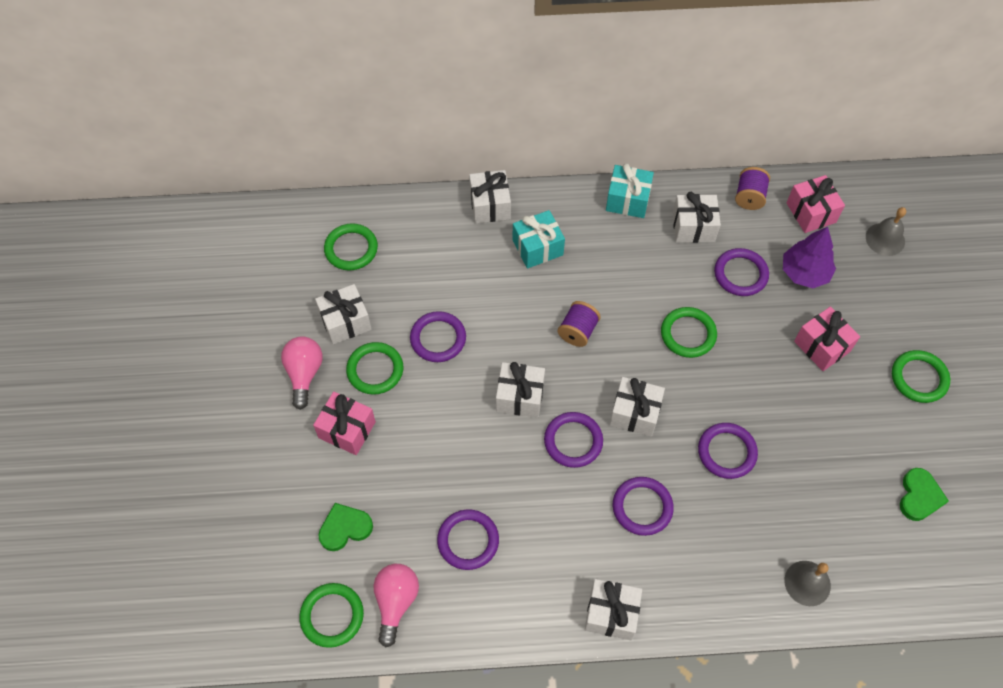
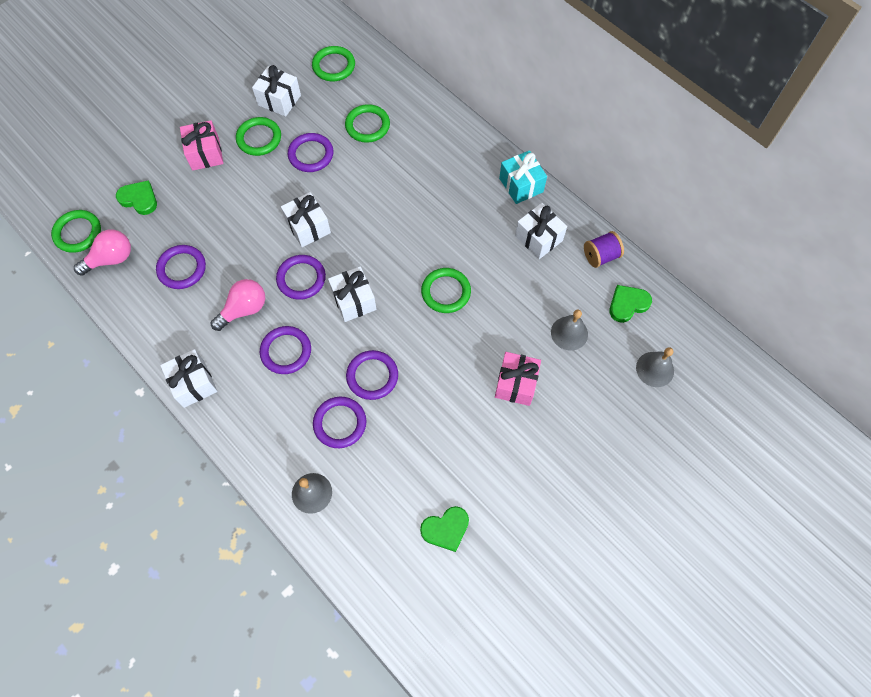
camera: 50 degrees right, 5 degrees up
(304, 374) = (225, 106): pink light bulb -> pink light bulb (244, 309)
(490, 205) = (438, 112): white gift -> none
(537, 247) = (431, 160): turquoise gift -> none
(578, 331) = (387, 226): purple spool -> none
(740, 274) = (527, 293): purple ring -> purple ring (340, 423)
(804, 273) = (569, 333): purple tree -> grey bell
(811, 213) = (627, 304): pink gift -> green heart
(919, 378) = (550, 468): green ring -> green ring (367, 125)

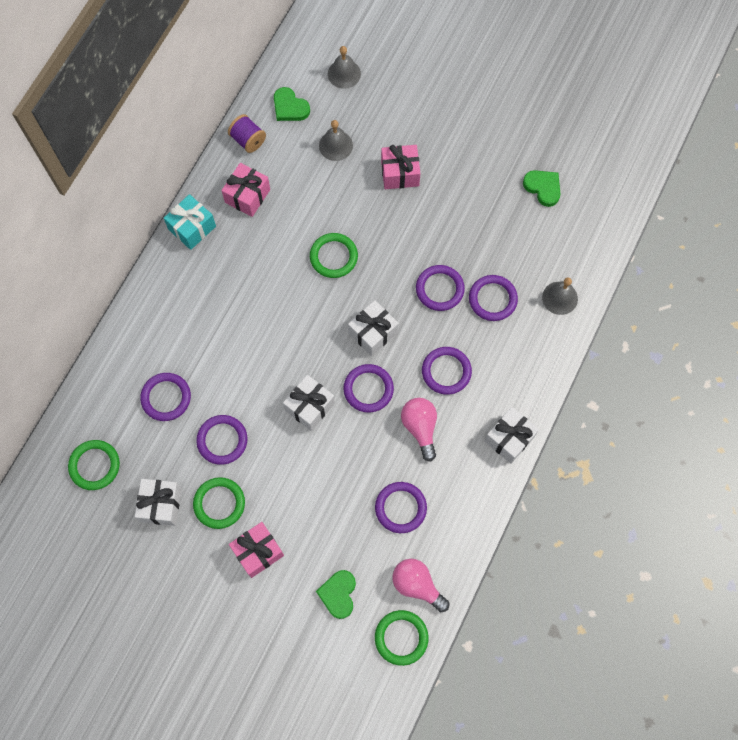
camera: 110 degrees left, 5 degrees up
(244, 309) = (420, 427): pink light bulb -> pink light bulb turned 45 degrees clockwise
(367, 125) = (166, 397): green ring -> purple ring
(538, 238) = (247, 196): white gift -> pink gift

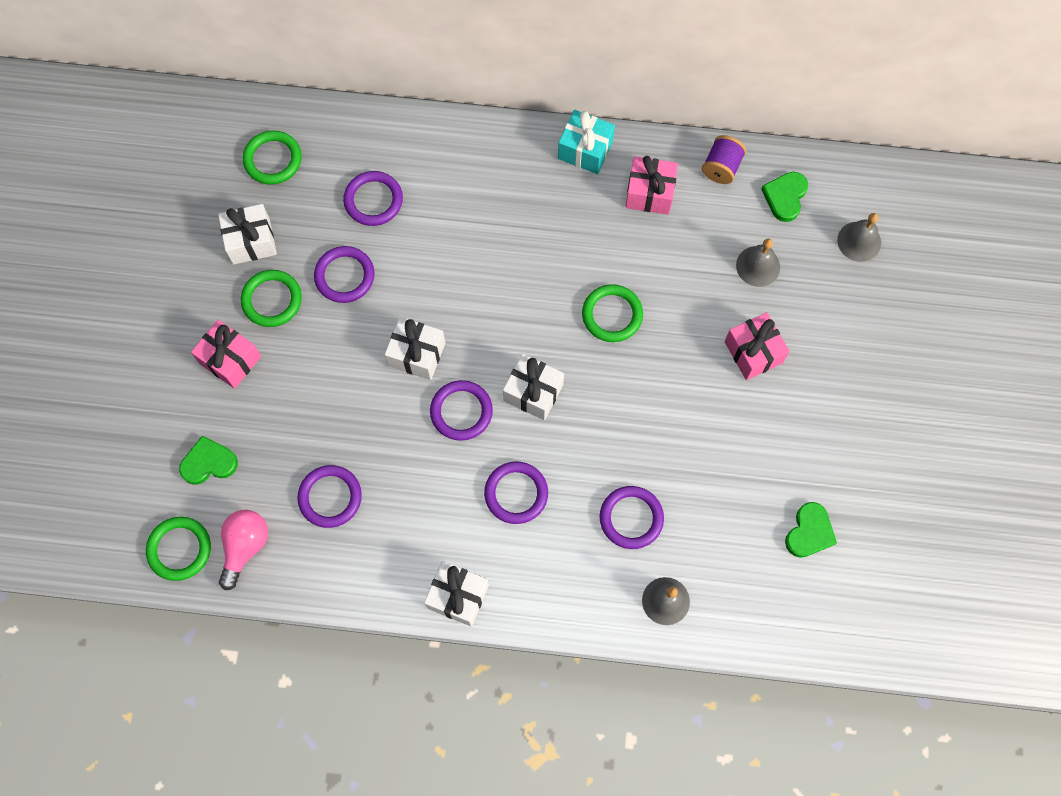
camera: 70 degrees right, 0 degrees up
(420, 427) = (435, 486): pink light bulb -> none
(439, 289) = (619, 450): purple ring -> none

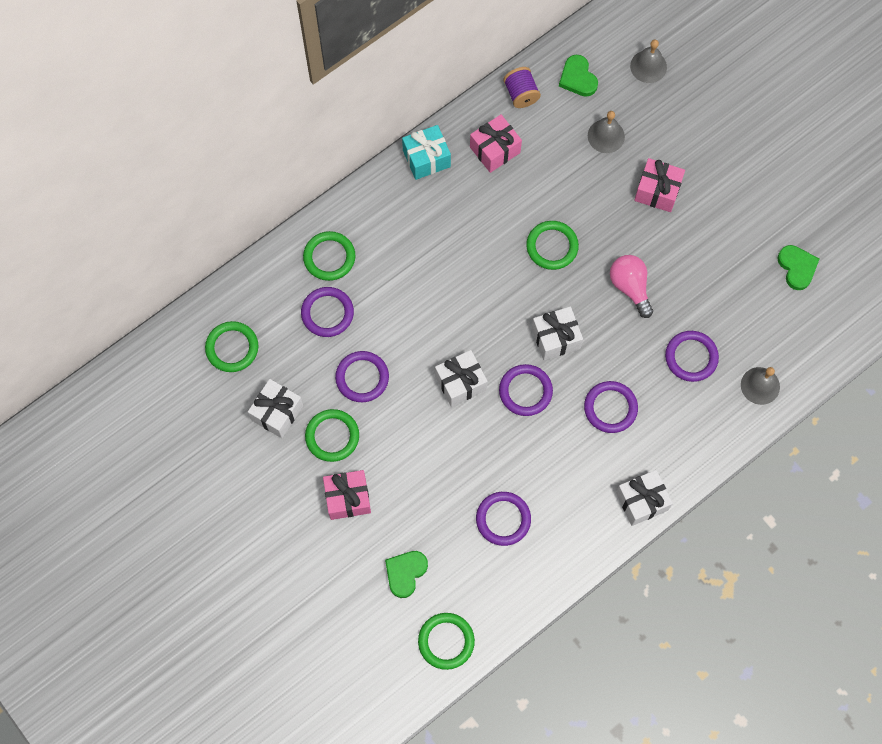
camera: 45 degrees left, 0 degrees up
(245, 546) = (484, 599): pink light bulb -> pink light bulb (630, 287)
(422, 158) = (329, 257): none -> green ring

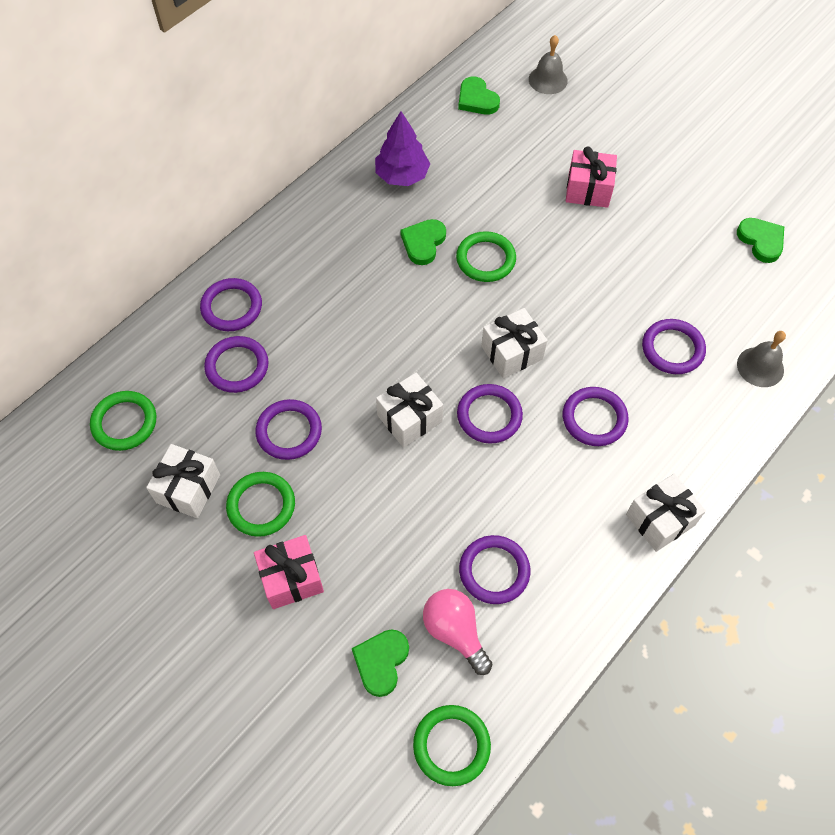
camera: 10 degrees left, 10 degrees down
(329, 257) = (232, 307): green ring -> purple ring
(426, 158) = (328, 194): turquoise gift -> none
(495, 150) = (402, 175): pink gift -> purple tree
(501, 221) = (423, 243): none -> green heart
(521, 94) = (420, 121): purple spool -> none
(606, 136) = (519, 146): grey bell -> none
(630, 287) = (583, 287): pink light bulb -> pink light bulb (455, 631)

